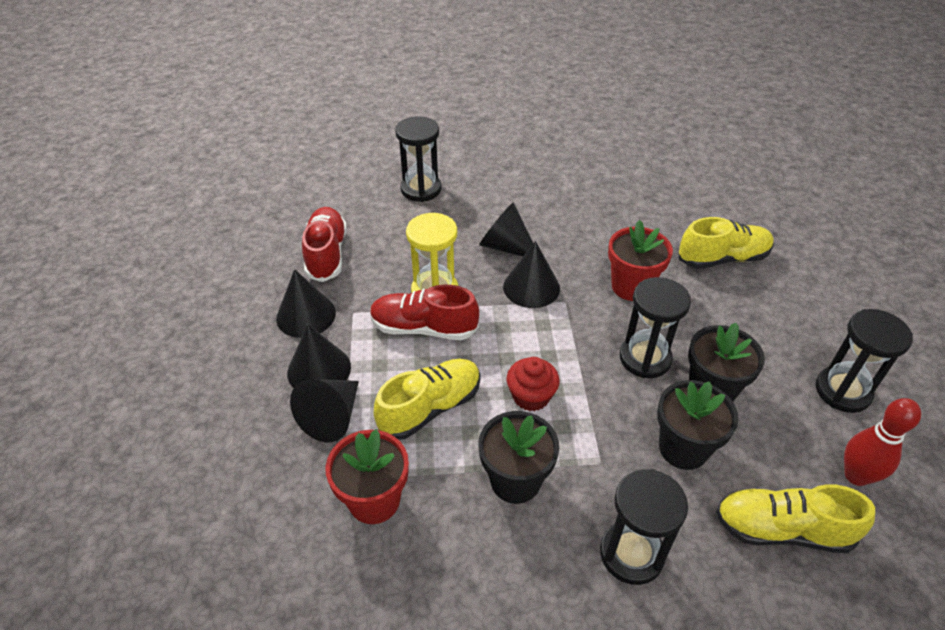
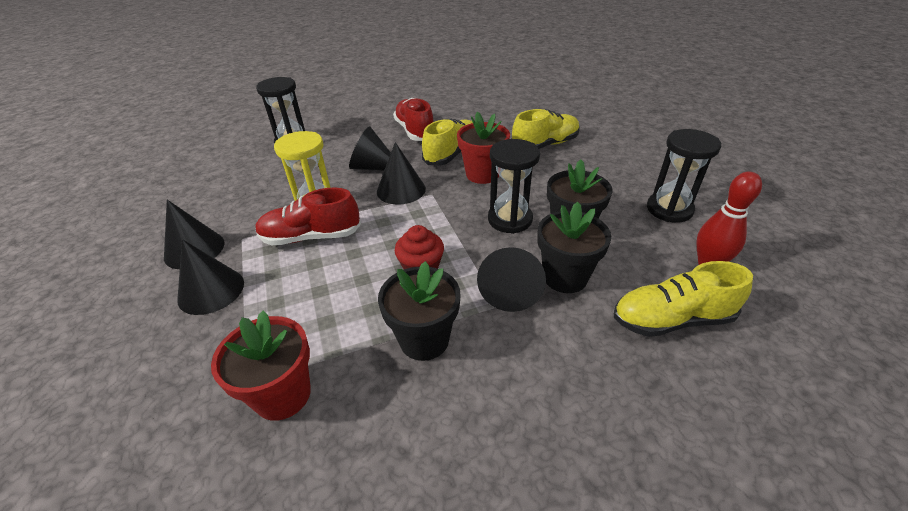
camera: 15 degrees left, 5 degrees down
(326, 254) = (211, 200): red shoe -> red shoe (415, 131)
(332, 417) = (228, 328): black cone -> black cone (510, 290)
(430, 408) = (328, 298): yellow shoe -> yellow shoe (452, 154)
(631, 554) = (552, 375): black hourglass -> none

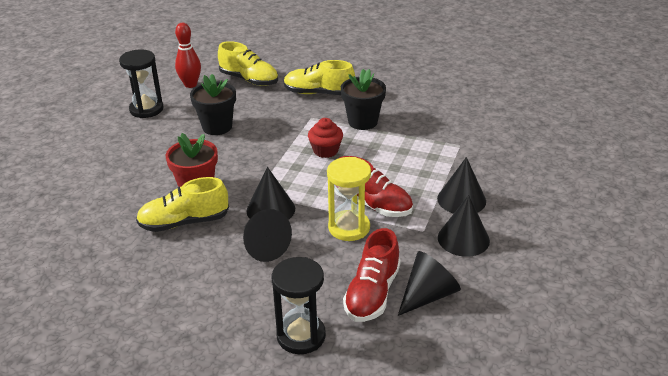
camera: 140 degrees left, 5 degrees down
(283, 395) = (445, 133): red flower pot -> none
(415, 131) = (168, 274): red shoe -> red shoe (372, 293)
(510, 219) = (237, 149): black hourglass -> none
(510, 290) = (296, 119): black cone -> black cone (428, 295)
(545, 145) = (107, 188): yellow shoe -> yellow shoe (318, 93)
(565, 277) = (262, 111): black flower pot -> none

